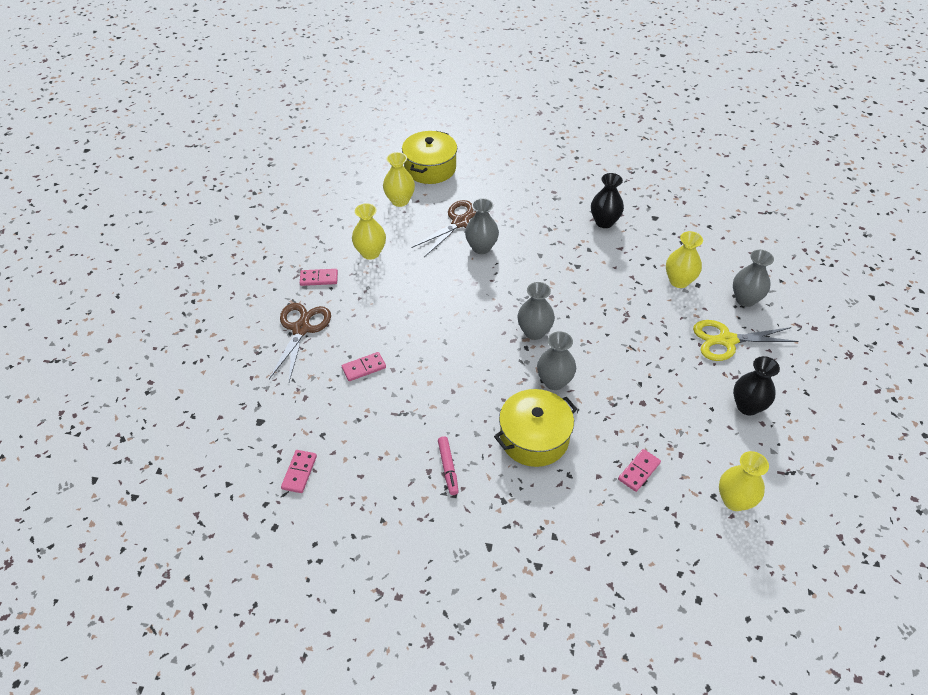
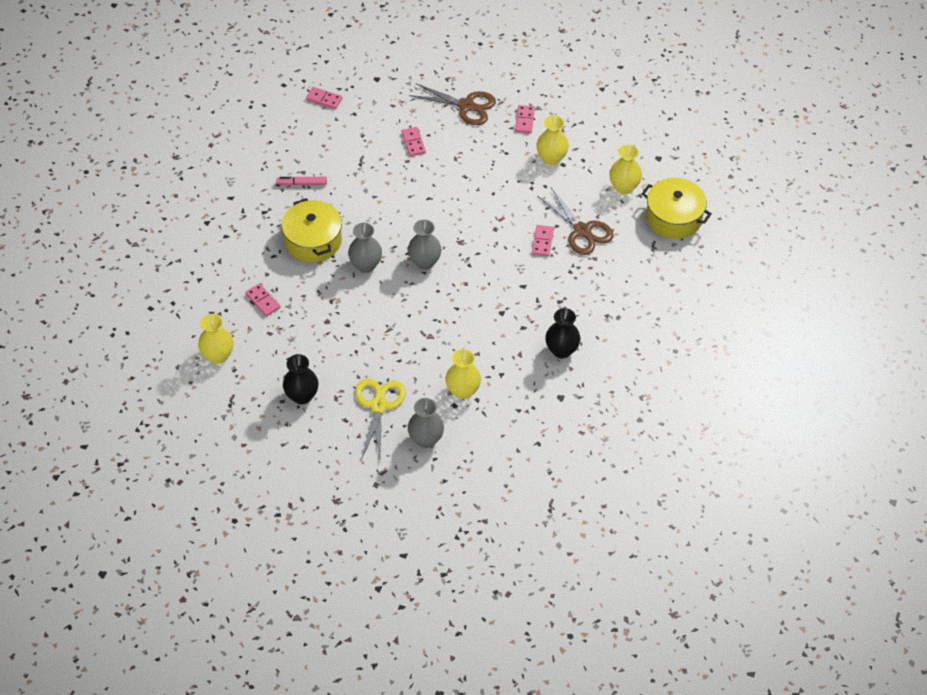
camera: 100 degrees right, 5 degrees up
(481, 247) = (542, 241): grey vase -> pink domino

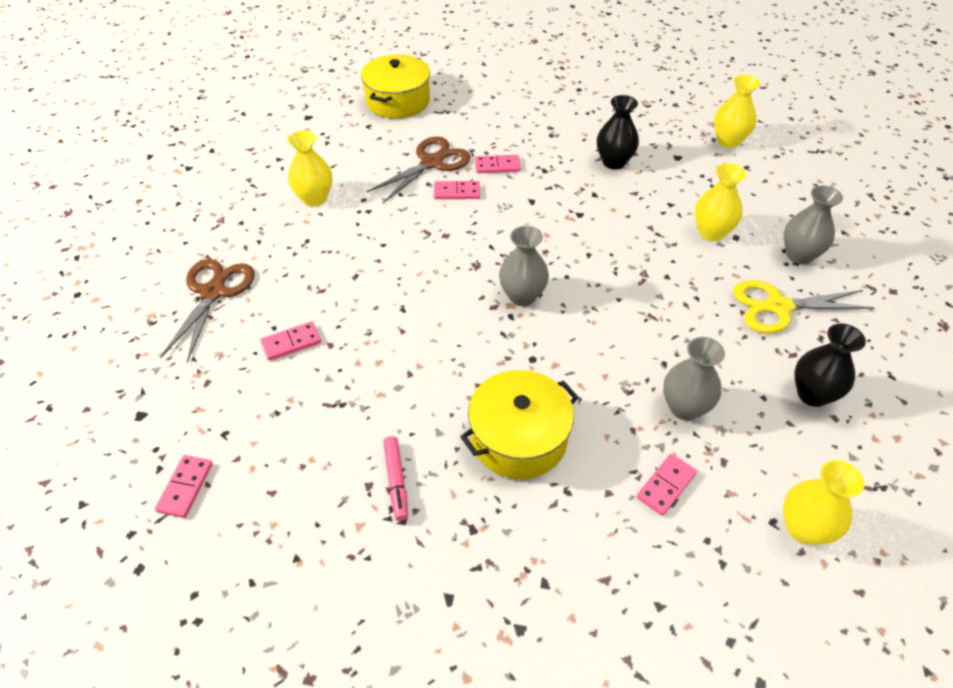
camera: 100 degrees left, 5 degrees down
(366, 265) = (548, 361): grey vase -> grey vase (684, 407)
(524, 120) = (244, 229): pink domino -> pink domino (497, 166)
(624, 187) = (357, 138): yellow vase -> yellow vase (728, 141)

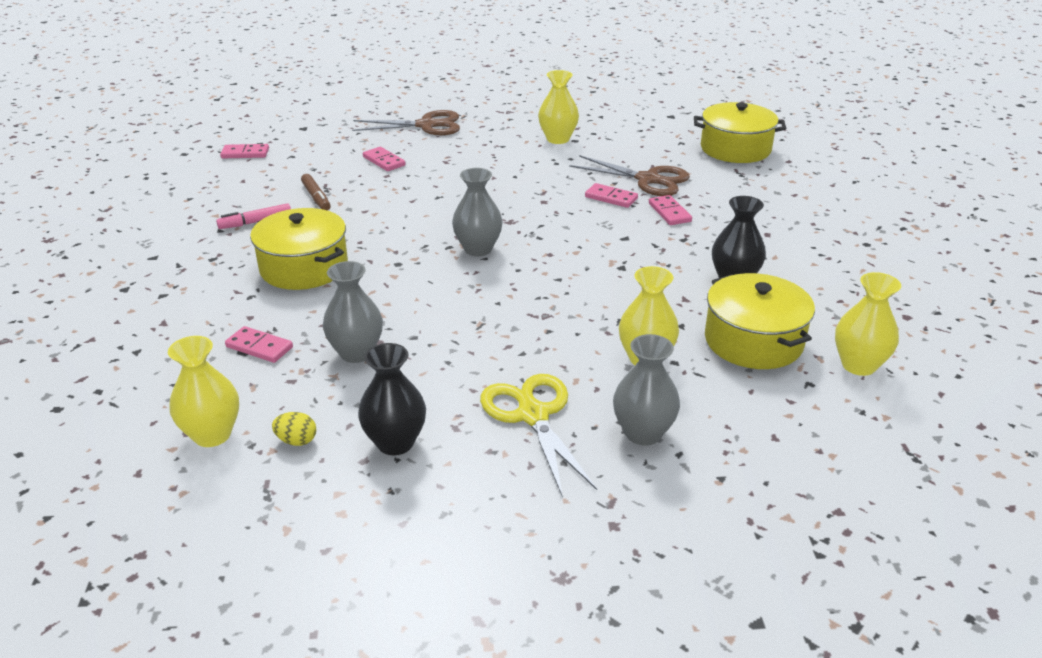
camera: 75 degrees right, 15 degrees down
(357, 415) = (316, 197): none -> brown marker
(457, 192) = (611, 198): pink domino -> pink domino turned 45 degrees counterclockwise
(695, 176) = (753, 341): none -> yellow pot
(811, 462) = (296, 441): none -> yellow egg

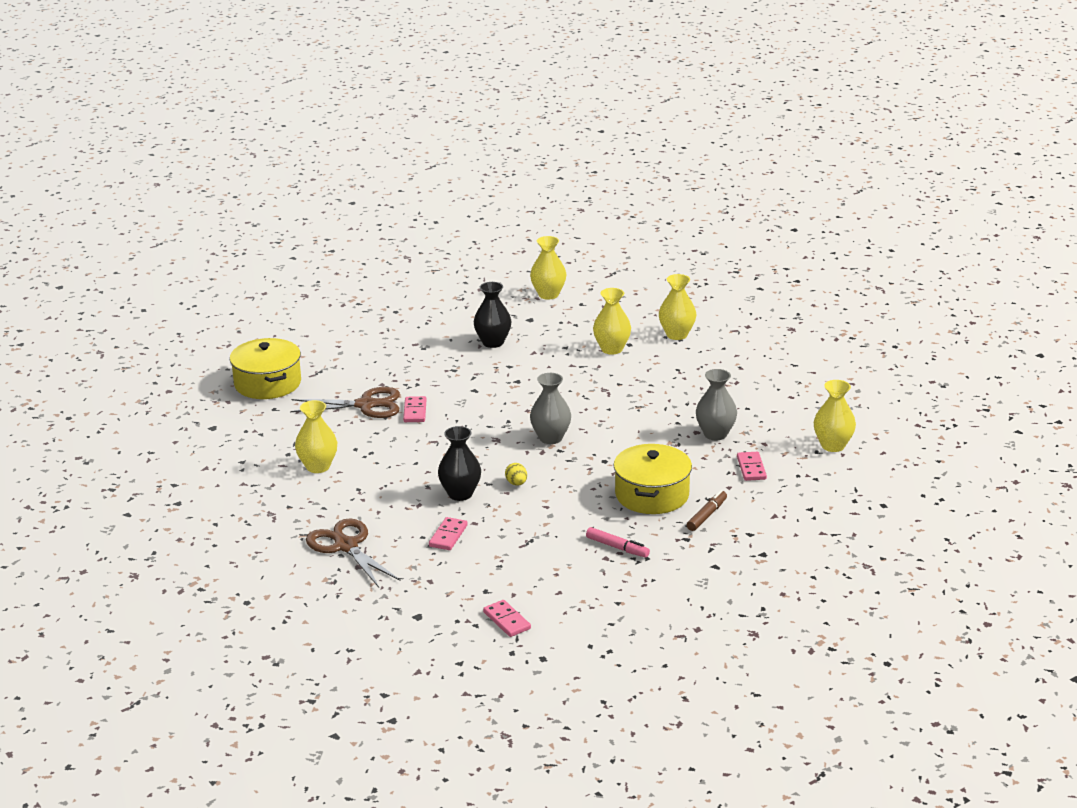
camera: 120 degrees left, 5 degrees down
(296, 441) = (803, 420): yellow egg -> yellow egg (516, 483)
(316, 197) = (548, 539): brown marker -> brown marker (707, 515)
(395, 442) = (768, 393): black vase -> black vase (460, 494)
(533, 415) = (700, 365): yellow scissors -> none
(643, 433) = (676, 335): grey vase -> yellow vase
(648, 179) = (366, 405): brown scissors -> brown scissors turned 90 degrees clockwise
(669, 212) = (417, 383): pink domino -> none
(753, 341) = (557, 324): yellow pot -> none

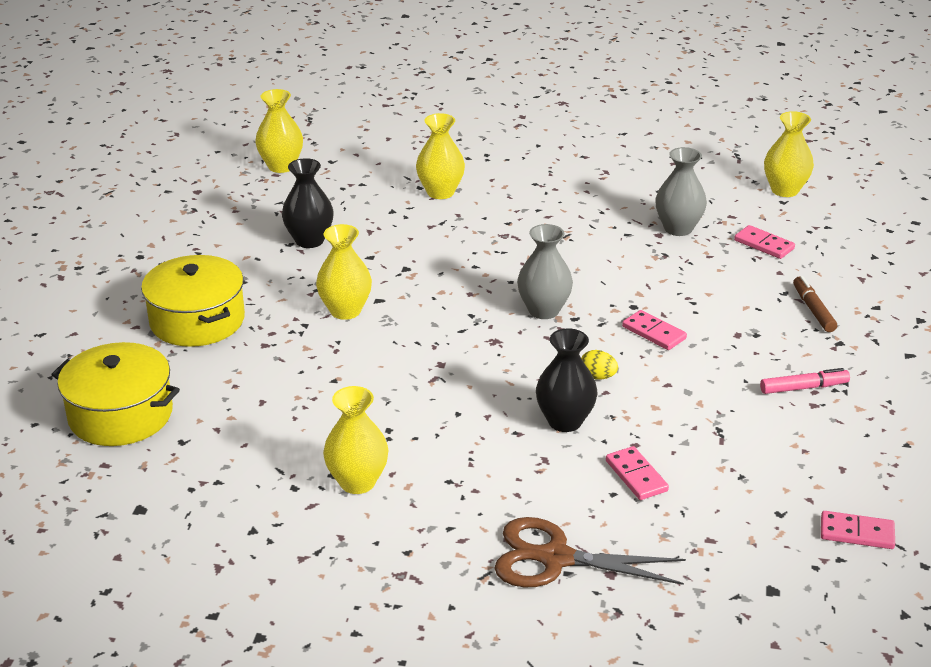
camera: 45 degrees left, 5 degrees up
(366, 405) = (288, 378): brown scissors -> none
(415, 411) = (356, 356): pink domino -> pink domino (654, 332)
(652, 495) = (734, 316): yellow pot -> yellow pot (197, 320)
(676, 335) = (475, 151): yellow vase -> yellow vase (345, 311)

